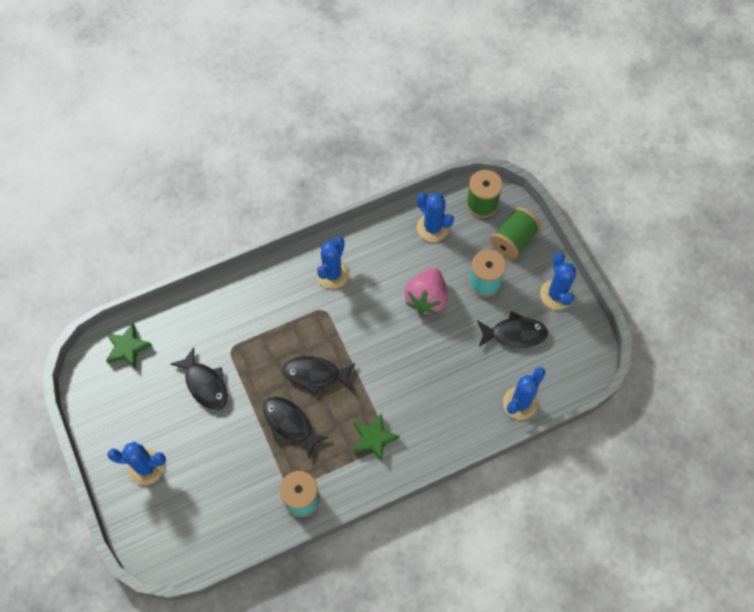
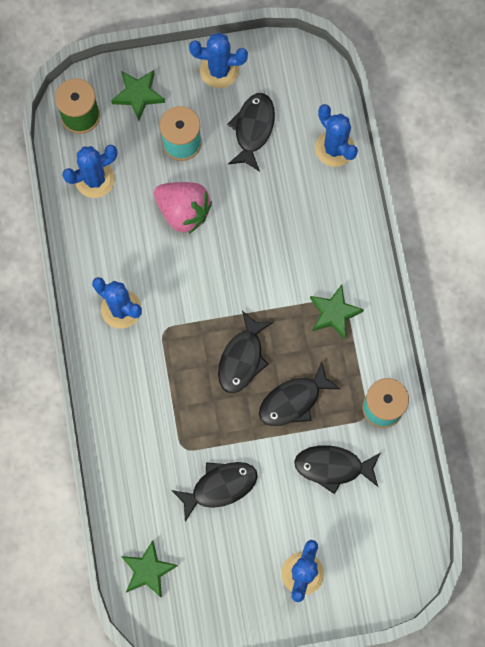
camera: 75 degrees left, 10 degrees up
(241, 470) = (333, 467): none -> black fish
(513, 240) = (138, 95): green spool -> green star

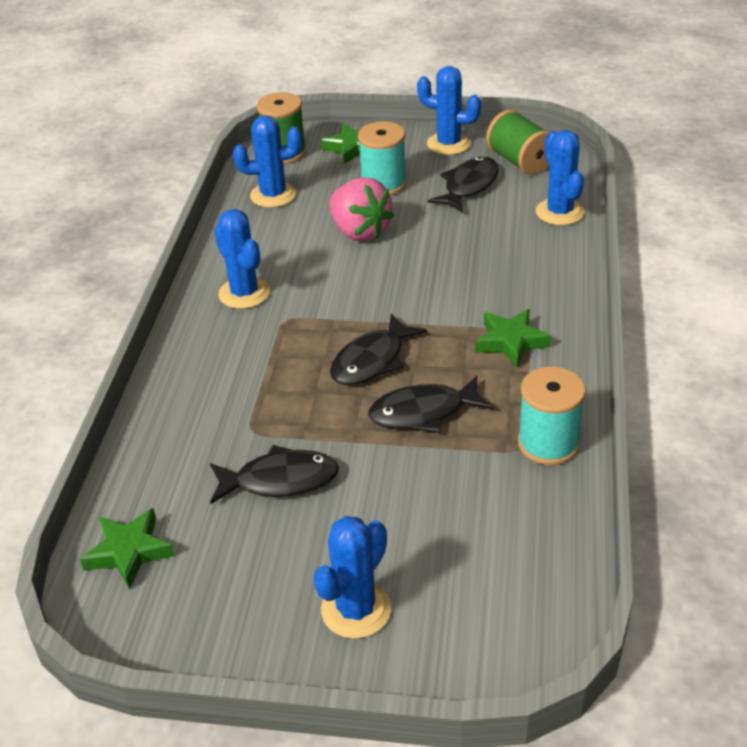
camera: 20 degrees right, 35 degrees down
(286, 84) = (520, 161): none -> green spool
(333, 467) = (452, 493): black fish -> none

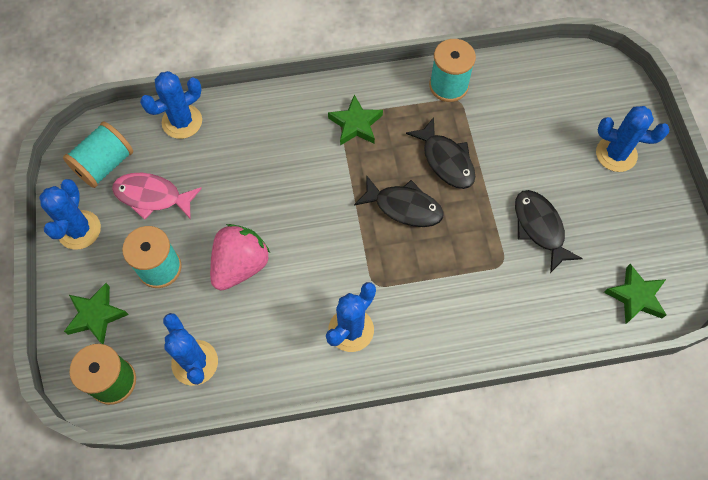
camera: 110 degrees left, 25 degrees up
(468, 186) = (152, 196): black fish -> pink fish
(520, 161) = (105, 165): green spool -> turquoise spool

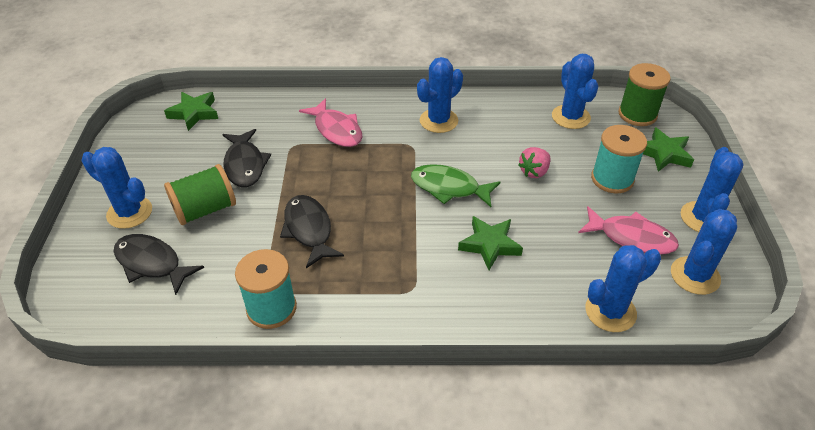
camera: 170 degrees left, 20 degrees down
(105, 165) = (695, 276): turquoise spool -> blue cactus
(240, 265) = (534, 172): pink strawberry -> pink strawberry, size x0.58
(326, 230) = (449, 188): none -> green fish
(356, 124) = (397, 279): green star -> green star (489, 245)
(404, 207) = (367, 196): black fish -> black fish (151, 263)
(463, 295) = (336, 130): none -> pink fish
(549, 168) = (205, 209): none -> green spool

